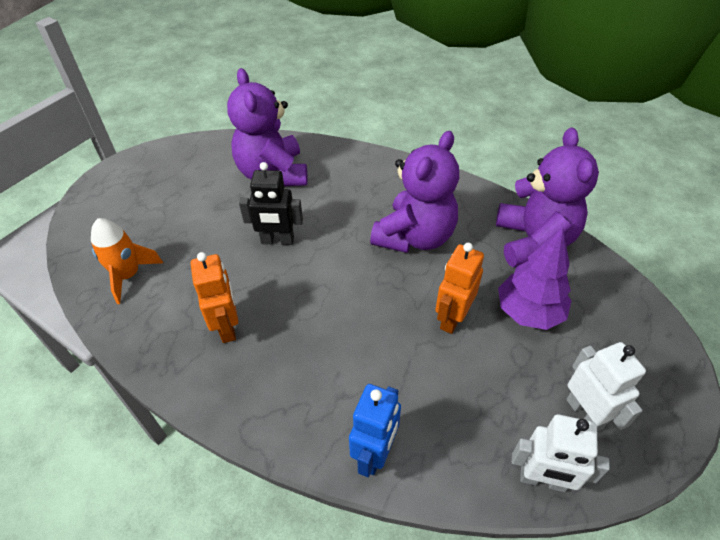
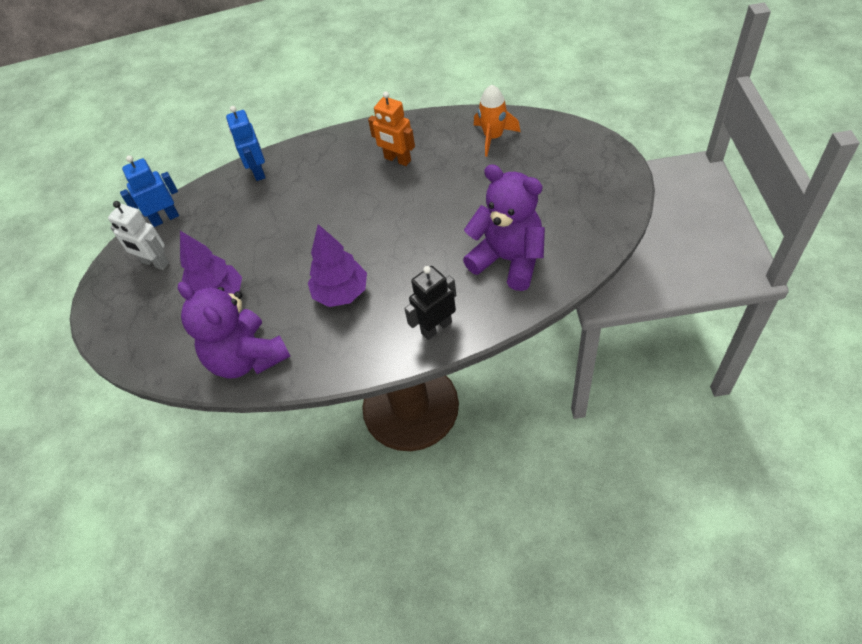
camera: 145 degrees right, 5 degrees up
(277, 241) = (434, 219): black robot -> black robot (436, 327)
(415, 237) = (341, 293): purple teddy bear -> purple tree
(452, 318) = (268, 258): orange robot -> none
(542, 480) = (165, 218): white robot -> blue robot

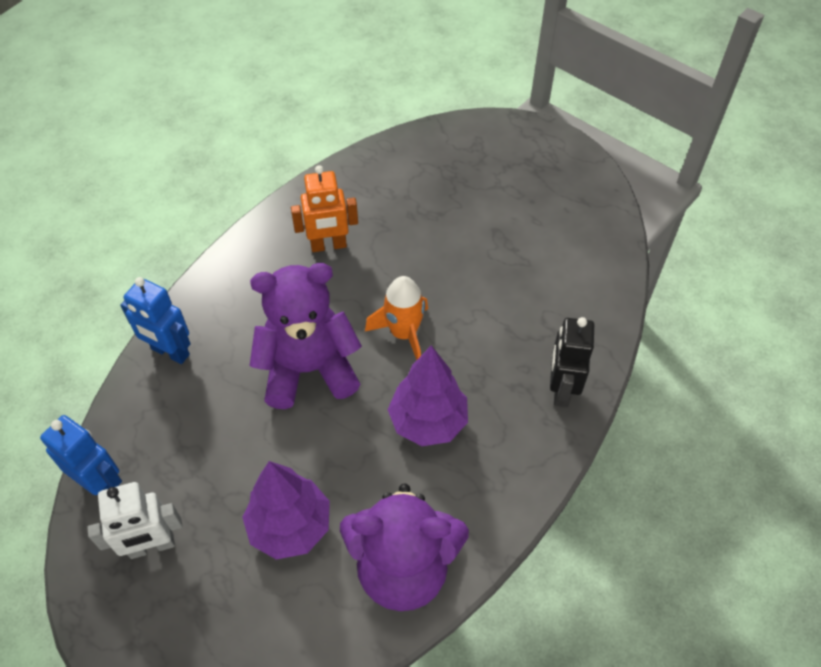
camera: 50 degrees left, 0 degrees up
(165, 218) = (102, 484): blue robot -> blue robot turned 105 degrees clockwise
(493, 137) = (404, 170): orange rocket -> orange rocket (403, 333)
(508, 260) = (552, 280): purple teddy bear -> purple teddy bear (309, 369)

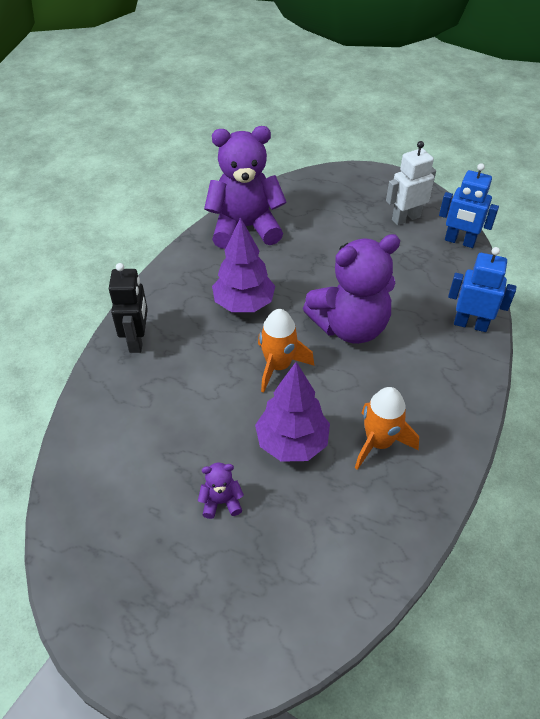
camera: 170 degrees right, 5 degrees down
(290, 526) = (323, 237): purple tree -> purple tree (292, 442)
(328, 246) = (379, 442): orange robot -> orange rocket
(479, 219) = (221, 502): none -> purple teddy bear

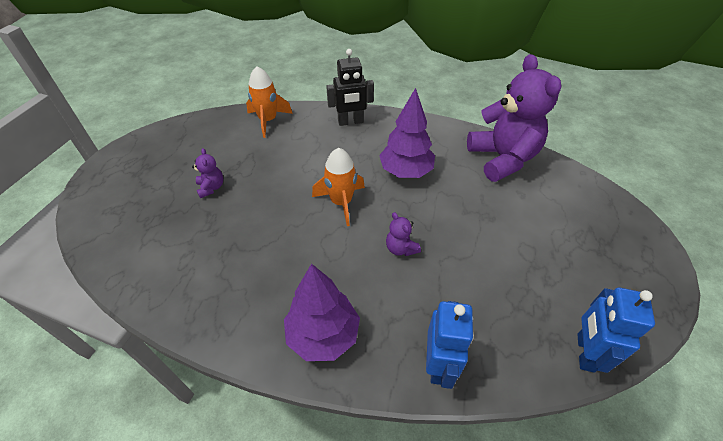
camera: 80 degrees right, 0 degrees up
(292, 442) = (263, 220): purple tree -> purple tree (323, 335)
(350, 327) = (401, 248): purple teddy bear -> purple teddy bear, size x0.41
(379, 442) = (265, 281): orange rocket -> orange rocket (268, 120)
(405, 218) = (595, 288): white robot -> none

